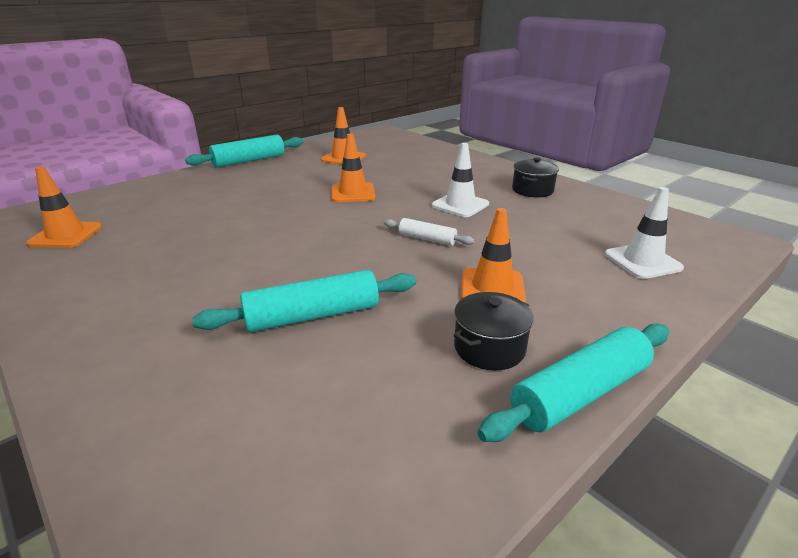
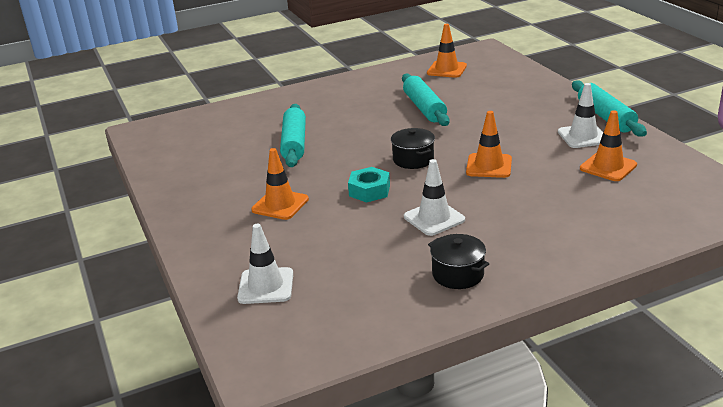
camera: 110 degrees right, 0 degrees up
(288, 166) = (583, 136): none -> white traffic cone
(427, 239) = (369, 190): white rolling pin -> turquoise nut
(489, 347) = (223, 191): black pot -> black pot (413, 159)
(580, 393) = (168, 209): turquoise rolling pin -> turquoise rolling pin (424, 108)

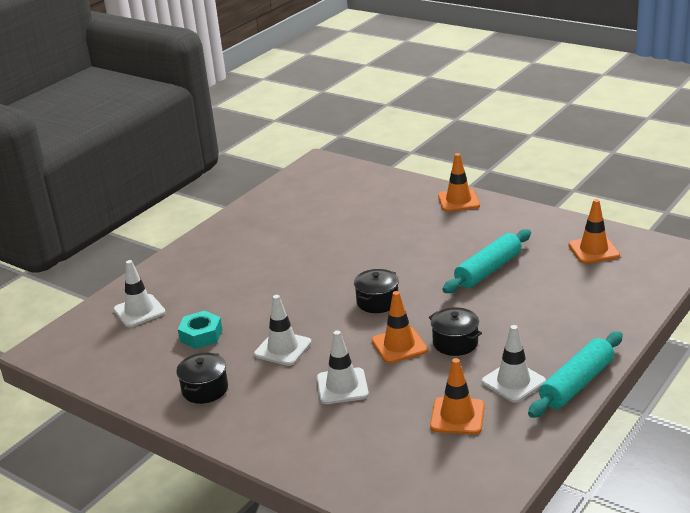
camera: 60 degrees right, 0 degrees up
(280, 205) = (252, 270): orange traffic cone -> orange traffic cone (458, 201)
(294, 143) = (356, 235): turquoise rolling pin -> none
(369, 190) = (305, 301): turquoise nut -> turquoise nut (201, 335)
(510, 144) = (455, 343): none -> black pot
(522, 203) = (342, 386): none -> white traffic cone

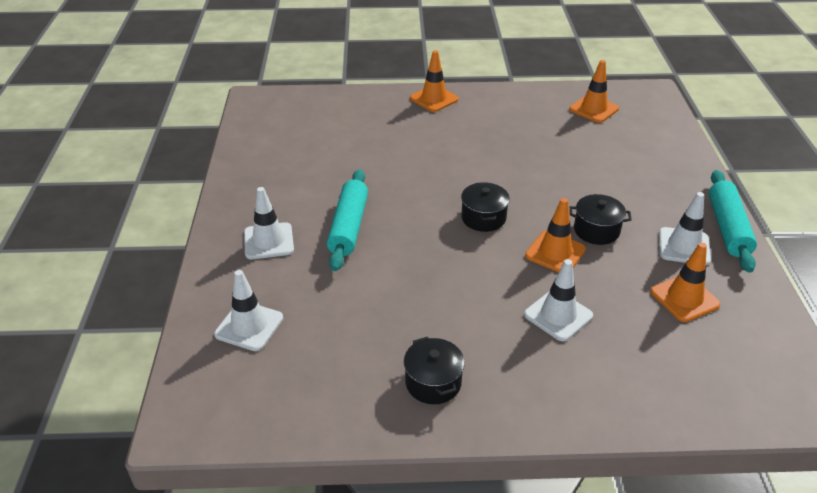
camera: 40 degrees left, 10 degrees up
(201, 335) = (354, 324): turquoise nut -> none
(283, 348) = (455, 301): white traffic cone -> white traffic cone (268, 241)
(488, 270) = (537, 154): turquoise rolling pin -> turquoise rolling pin (348, 227)

